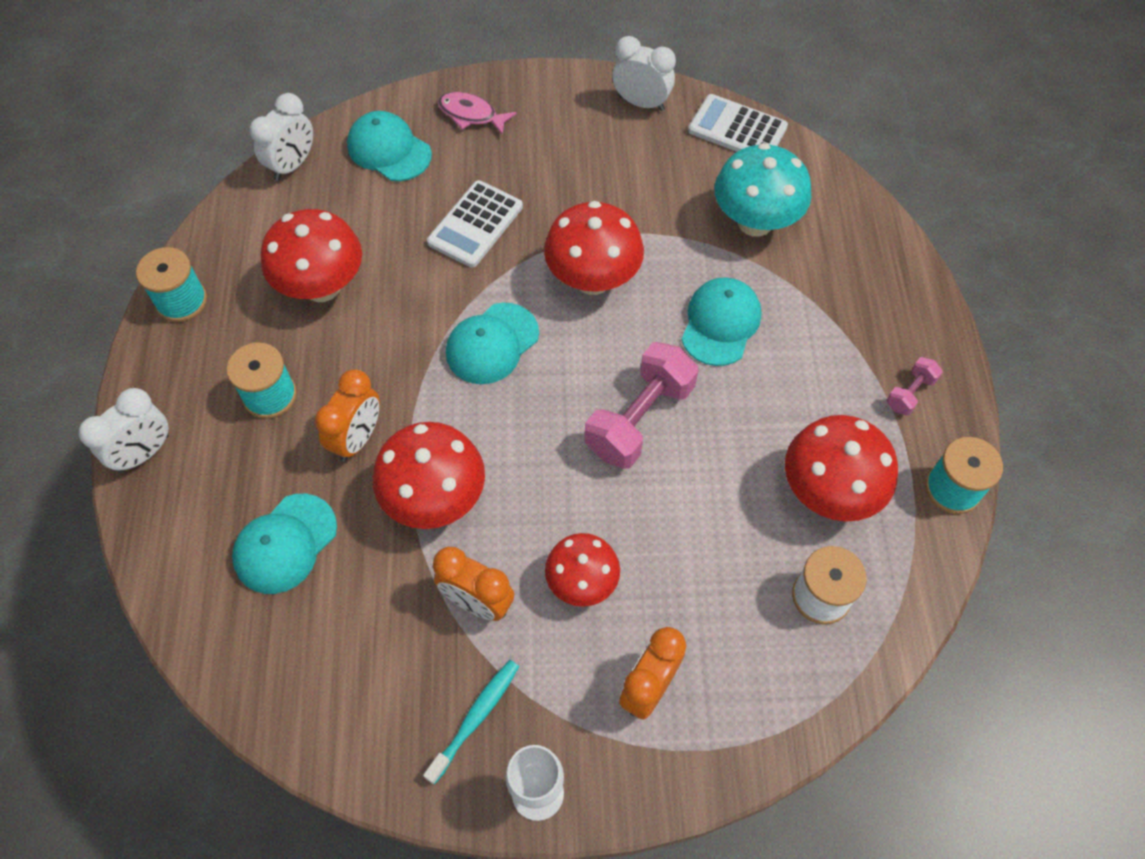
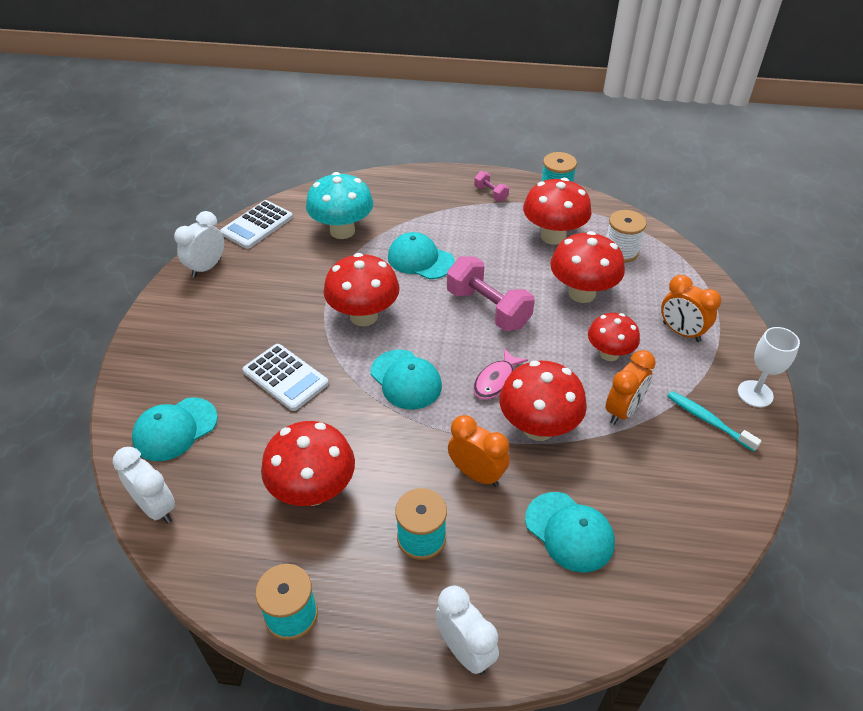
camera: 80 degrees left, 15 degrees down
(471, 115) = (164, 368): pink fish -> pink fish (496, 381)
(703, 541) = (582, 293): none -> red mushroom

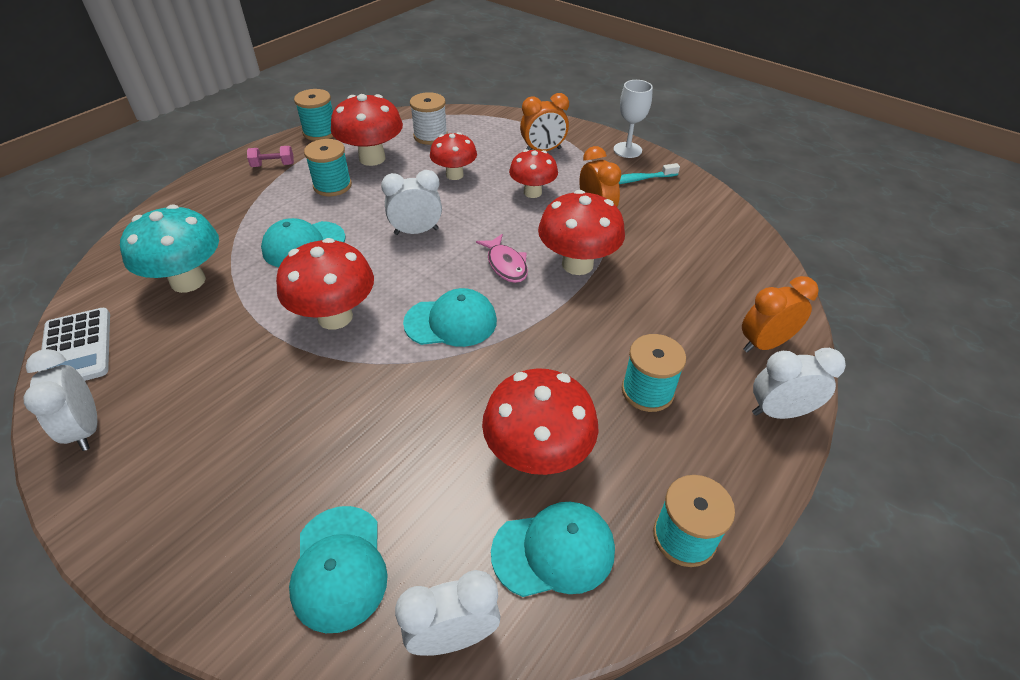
camera: 60 degrees left, 0 degrees up
(285, 377) = (358, 418): white calculator -> none
(476, 474) = (600, 323): orange clock -> orange clock (764, 344)
(488, 309) = (416, 231): pink dumbbell -> white clock
(497, 235) = (332, 186): none -> turquoise spool
(569, 532) = (693, 295): turquoise cap -> turquoise cap (554, 551)
(582, 293) = (454, 175): red mushroom -> red mushroom, size x0.65

